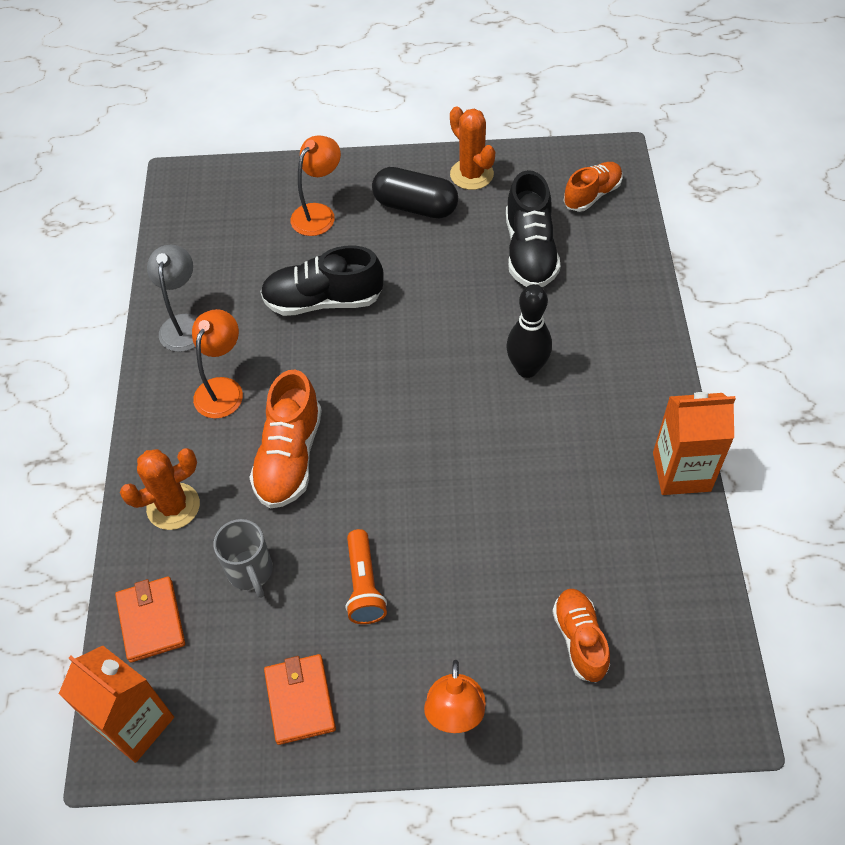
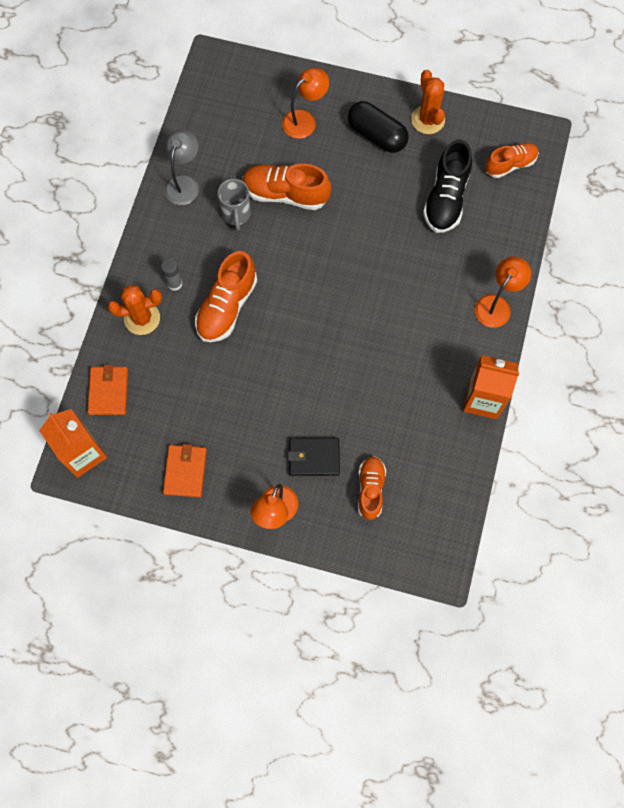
camera: 15 degrees right, 15 degrees up
(207, 448) = (174, 283): none -> grey glue stick
(223, 389) = (197, 242): orange lamp -> orange lamp (496, 305)
(250, 571) = (179, 379): grey mug -> grey mug (236, 214)
(323, 300) = (286, 194): black shoe -> orange shoe
(364, 585) = (247, 411): orange flashlight -> none
(482, 620) = (314, 457): none -> black wallet
(527, 369) = (408, 291): black bowling pin -> none

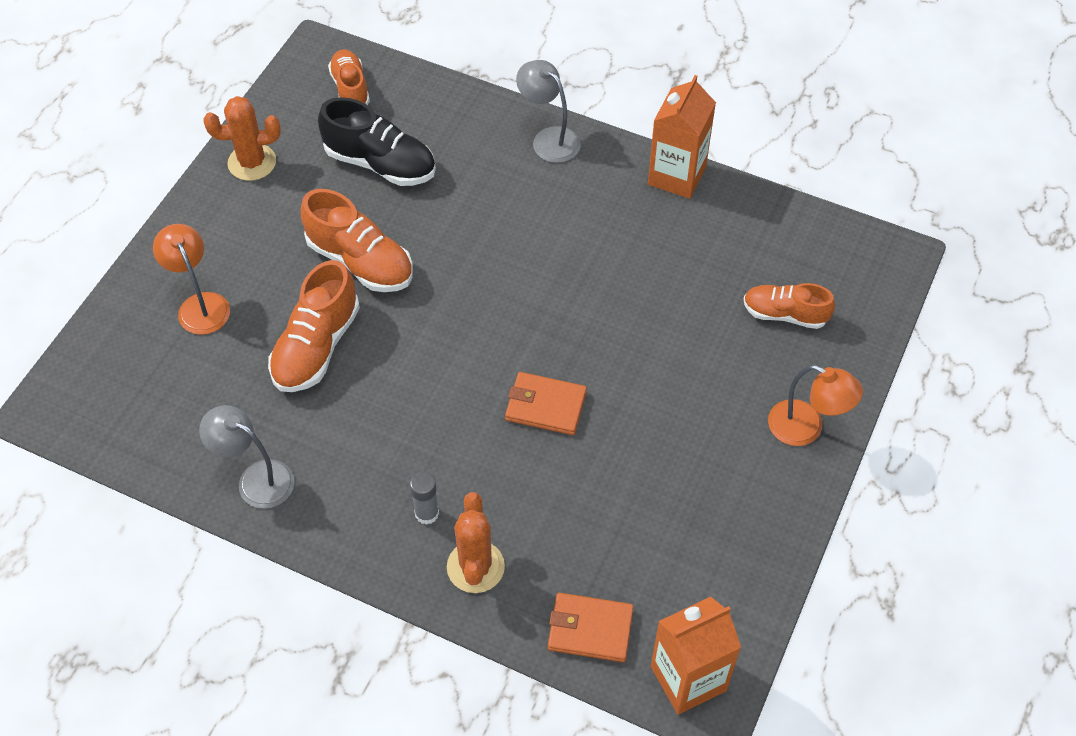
camera: 80 degrees left, 15 degrees down
(185, 471) = (734, 536): orange wallet -> orange wallet (545, 406)
(227, 307) = (482, 447): orange shoe -> orange shoe (360, 261)
(236, 214) = (331, 415): grey mug -> none
(314, 457) = (732, 372): black wallet -> none
(376, 135) = (256, 223): black capsule -> none
(496, 305) = (549, 139): orange lamp -> grey lamp

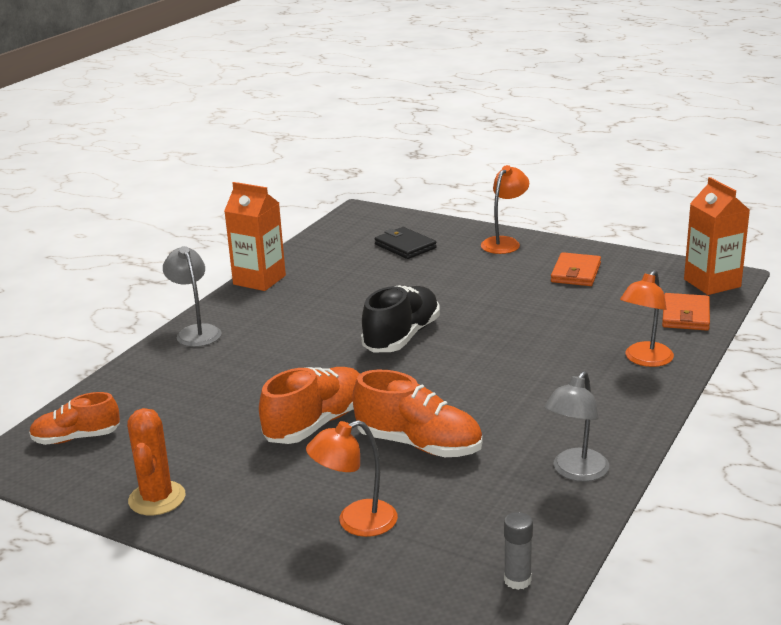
camera: 85 degrees left, 30 degrees down
(380, 163) = (191, 416): black shoe -> black shoe (402, 337)
(427, 513) = (598, 382): grey glue stick -> grey glue stick (517, 580)
(475, 567) = (644, 360): orange cactus -> orange lamp
(545, 406) = (487, 332): orange wallet -> orange wallet (576, 273)
(549, 139) = (196, 332): grey lamp -> grey lamp turned 105 degrees clockwise
(785, 314) = (405, 246): orange shoe -> black wallet

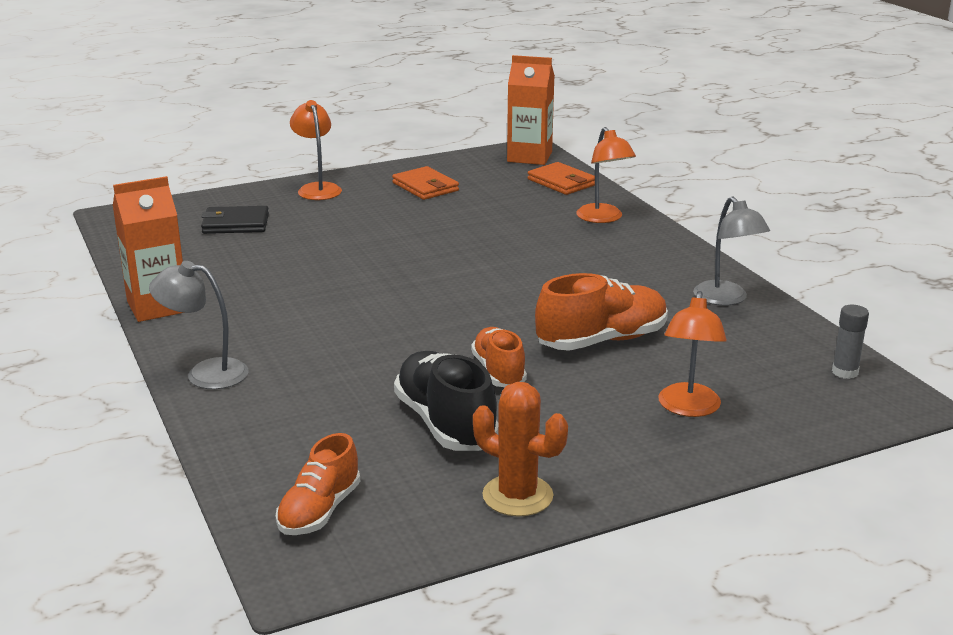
camera: 55 degrees left, 0 degrees up
(316, 423) = (499, 372): orange shoe -> orange shoe, size x0.66
(402, 337) = (406, 284): black shoe -> black shoe (445, 423)

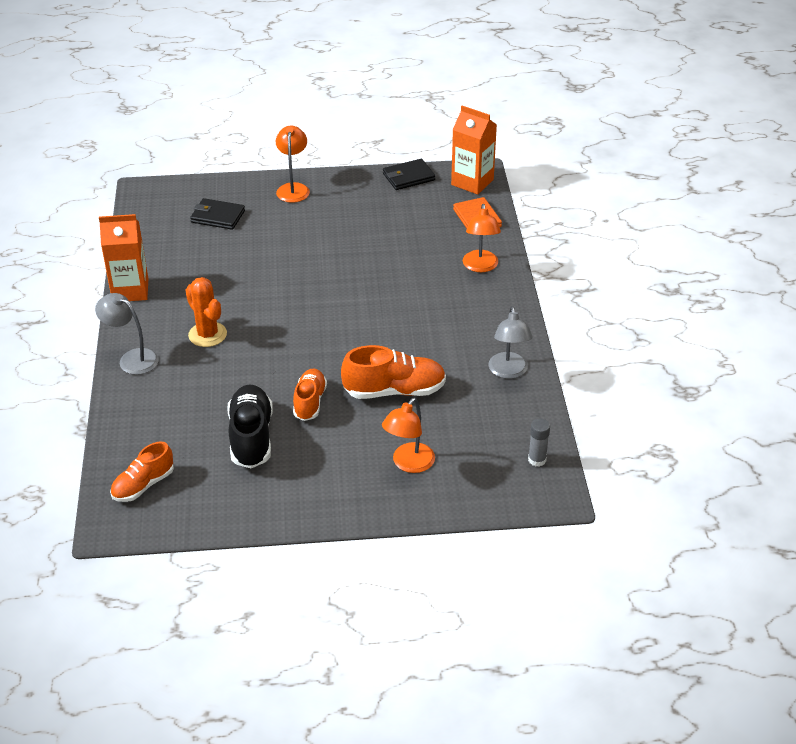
camera: 20 degrees right, 15 degrees up
(425, 187) = (372, 202): orange wallet -> none
(451, 162) = (408, 177): none -> black wallet
(517, 496) = (259, 504): orange cactus -> orange cactus (207, 334)

